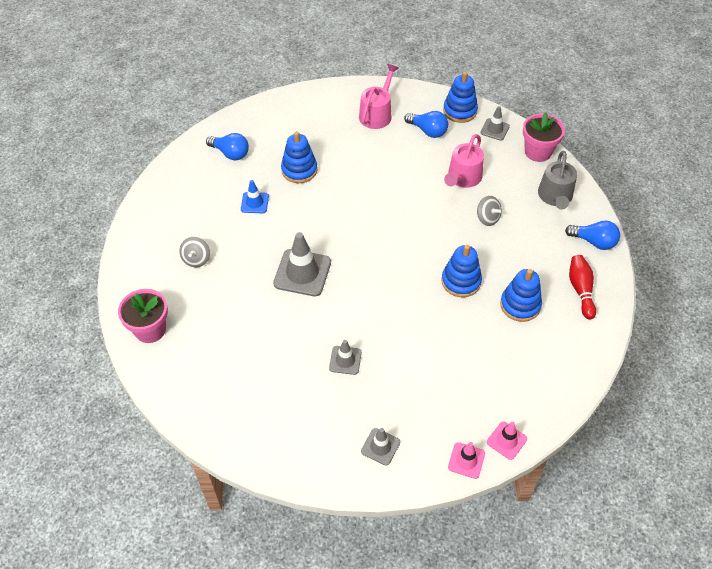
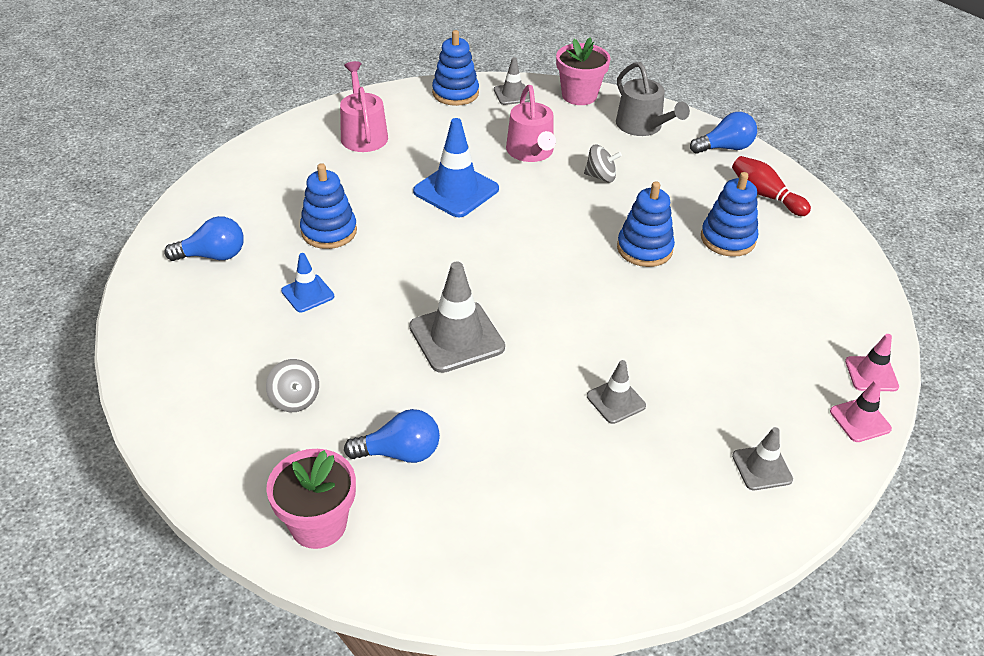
camera: 40 degrees left, 10 degrees down
(392, 181) = (456, 190): none -> blue traffic cone
(428, 131) = (441, 126): blue light bulb -> blue light bulb (400, 453)

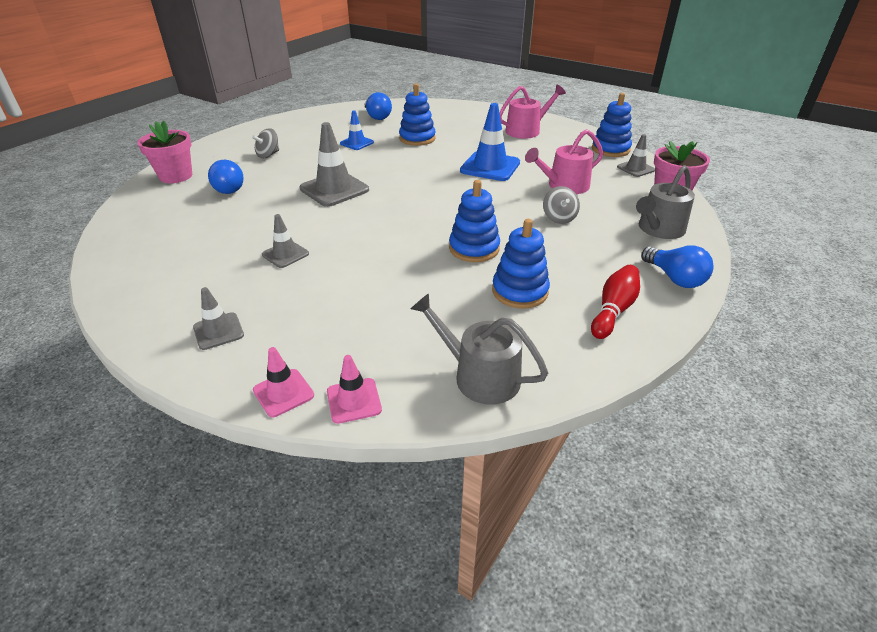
camera: 75 degrees right, 5 degrees down
(843, 293) = (479, 376): none -> grey watering can

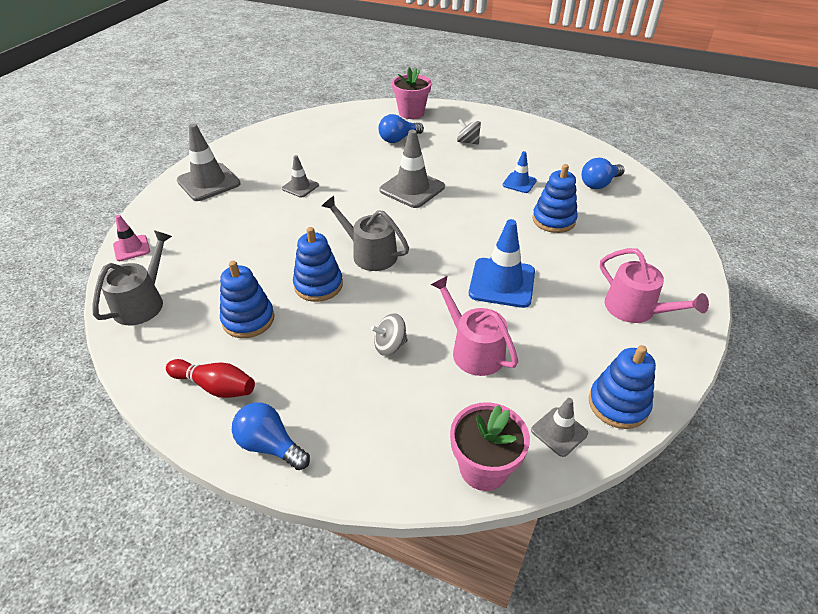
camera: 80 degrees right, 5 degrees up
(218, 331) = (208, 182): grey traffic cone -> grey traffic cone, size x1.79
(283, 393) = (145, 219): pink traffic cone -> none
(658, 229) = (379, 442): grey watering can -> grey watering can (369, 254)
(674, 278) = (270, 445): blue light bulb -> blue light bulb turned 75 degrees clockwise

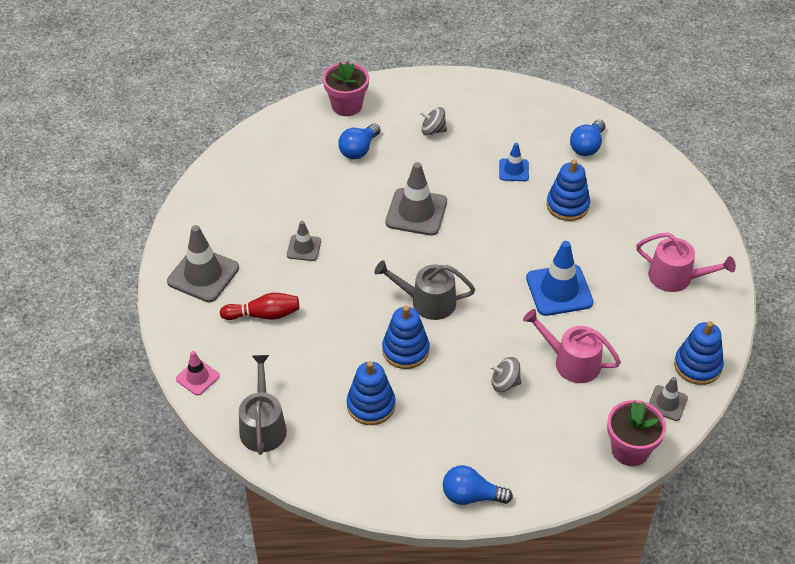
camera: 25 degrees left, 5 degrees up
(215, 386) = (392, 471): red bowling pin -> red bowling pin (264, 315)
(390, 345) = (504, 383): grey spinning top -> grey spinning top turned 45 degrees clockwise

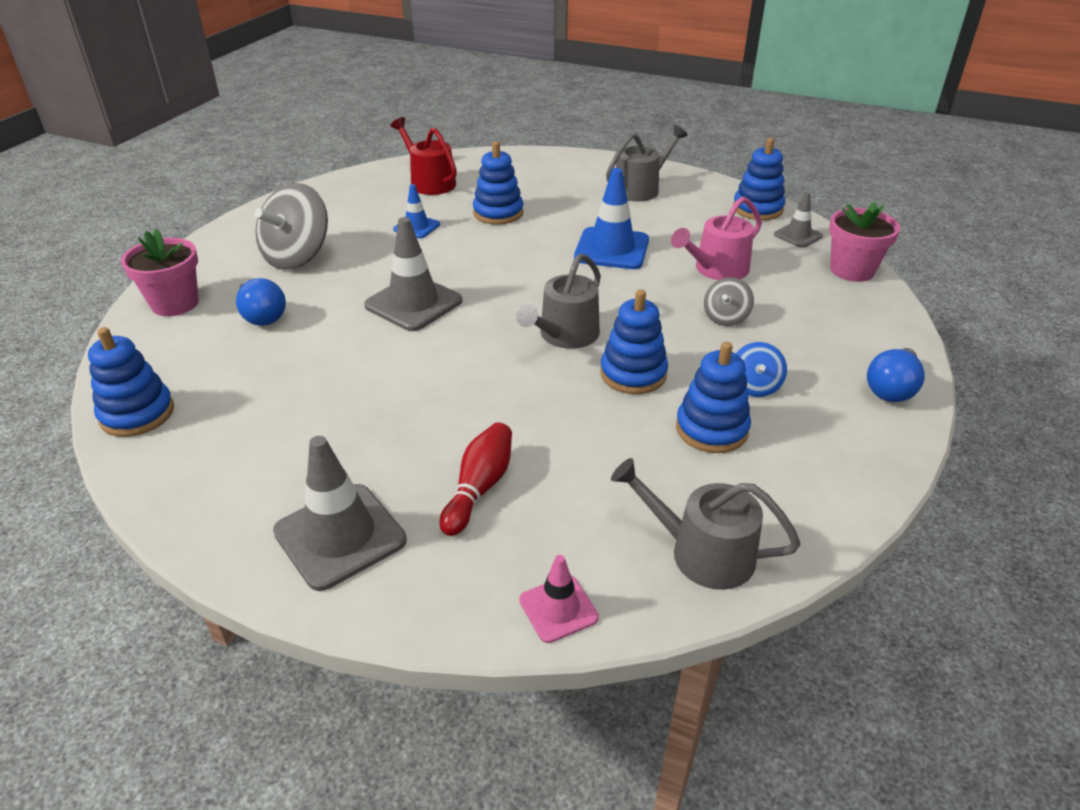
camera: 65 degrees left, 10 degrees down
(246, 151) = (137, 414): none -> blue stacking toy
(304, 248) = (385, 410): grey traffic cone -> none
(429, 418) = (755, 386): none -> blue spinning top
(433, 130) = (297, 257): grey spinning top -> grey spinning top, size x1.96
(587, 146) = (429, 182): blue light bulb -> red watering can
(676, 277) = (640, 189): pink watering can -> grey watering can

